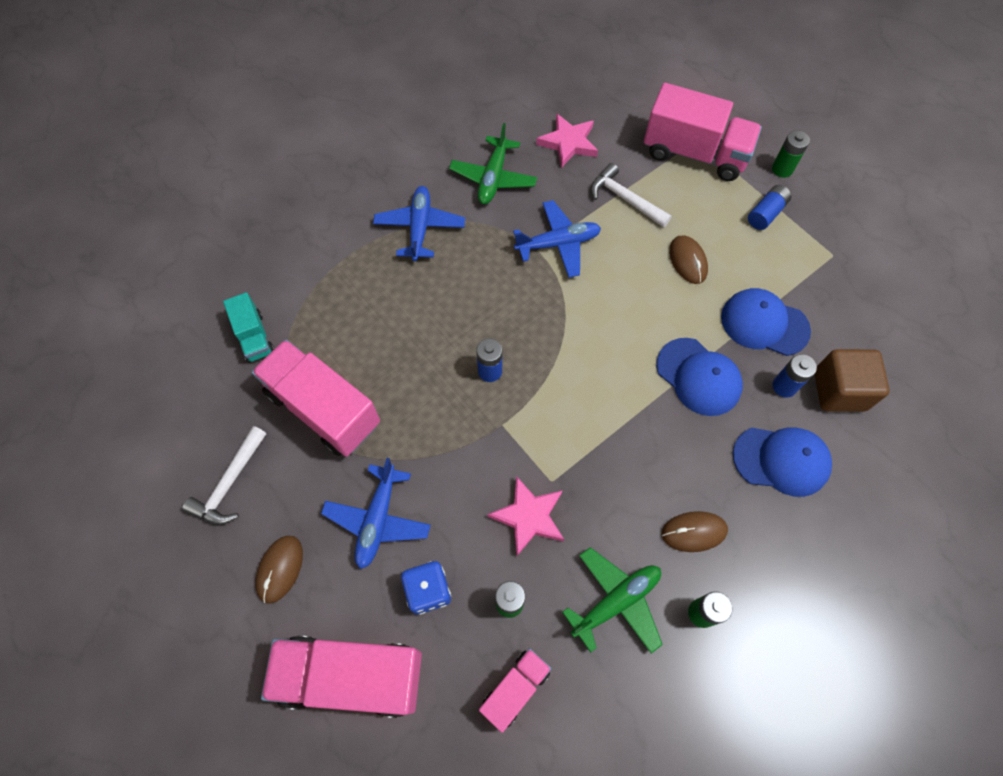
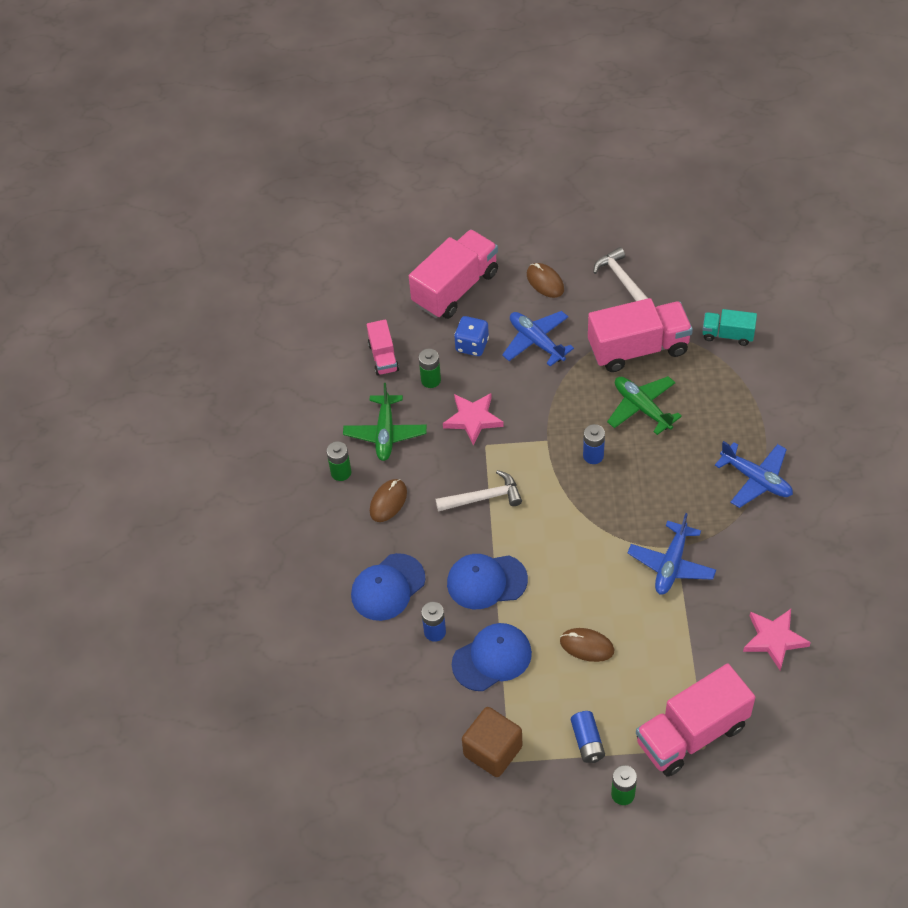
camera: 130 degrees right, 10 degrees down
(493, 178) = (773, 558): green plane -> green plane (642, 408)
(625, 199) = (681, 642): white hammer -> white hammer (483, 497)
(839, 390) = (402, 666): brown cube -> brown cube (493, 751)

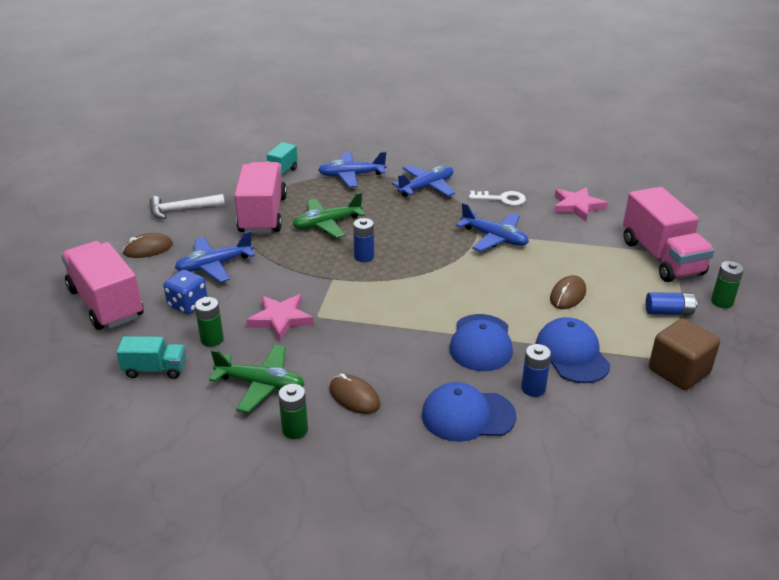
camera: 80 degrees left, 20 degrees down
(383, 357) = (155, 369): pink truck -> turquoise truck
(388, 587) = (467, 415): blue cap -> blue cap turned 120 degrees clockwise
(483, 497) = (380, 328): white hammer -> none
(752, 401) = (351, 175): none -> blue plane
(760, 559) = (502, 199): none -> white key

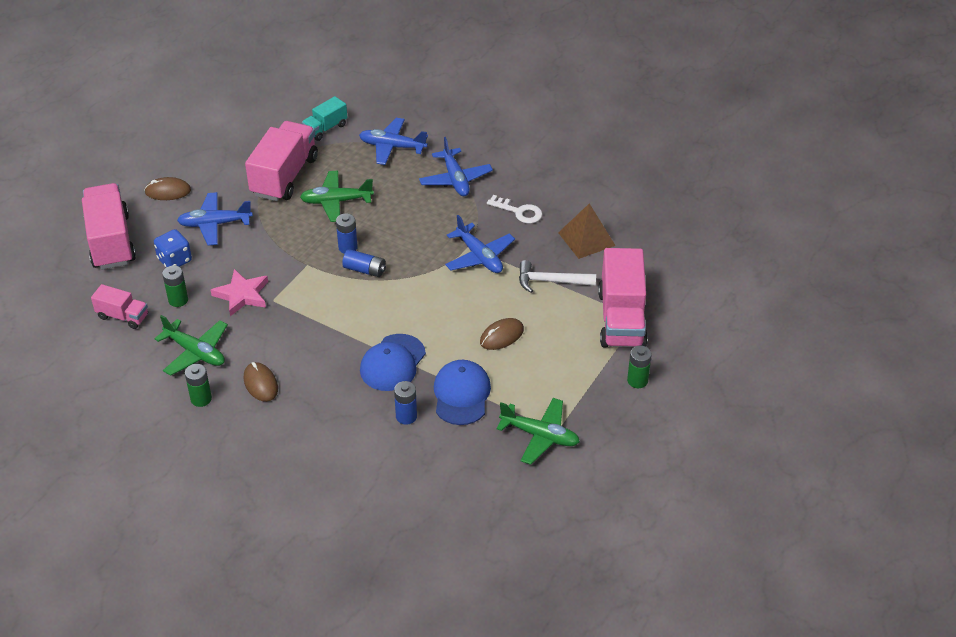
camera: 20 degrees right, 10 degrees up
(155, 369) = (123, 316): turquoise truck -> pink truck
(182, 209) = (216, 152): white hammer -> white hammer (551, 281)
(426, 187) = (455, 179): blue plane -> blue plane turned 90 degrees clockwise
(467, 415) = (338, 425): blue cap -> none
(577, 206) = (586, 239): pink star -> brown pyramid
(668, 312) = (579, 377): blue battery -> blue battery (364, 270)
(678, 371) = (540, 435): brown cube -> green plane

